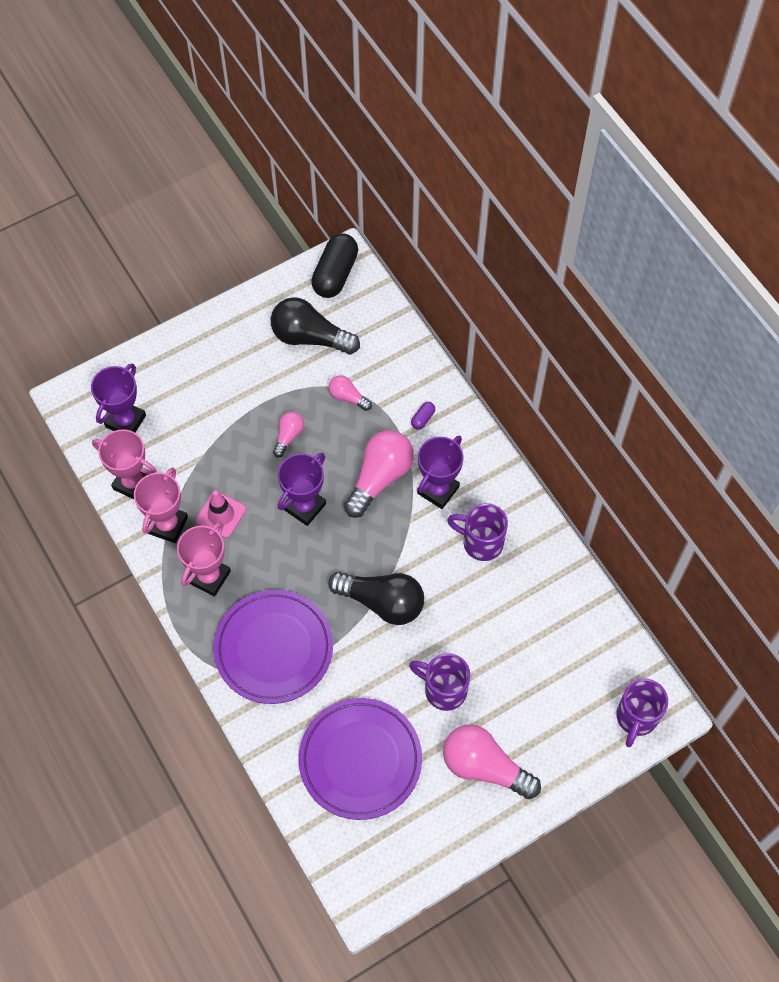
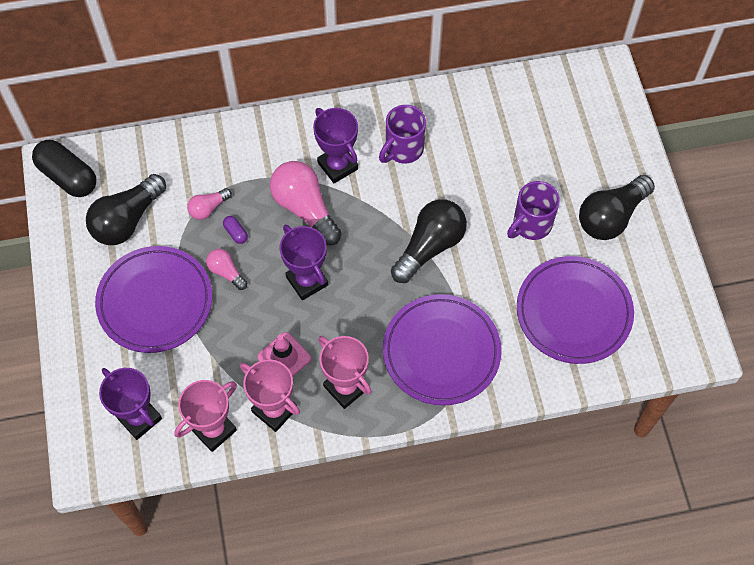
camera: 70 degrees left, 0 degrees up
(238, 391) = (155, 302): none -> purple plate
(423, 418) = (260, 154): purple capsule -> purple capsule (236, 233)
(484, 767) = (611, 217): pink light bulb -> black light bulb
(636, 718) = (604, 92): purple mug -> none

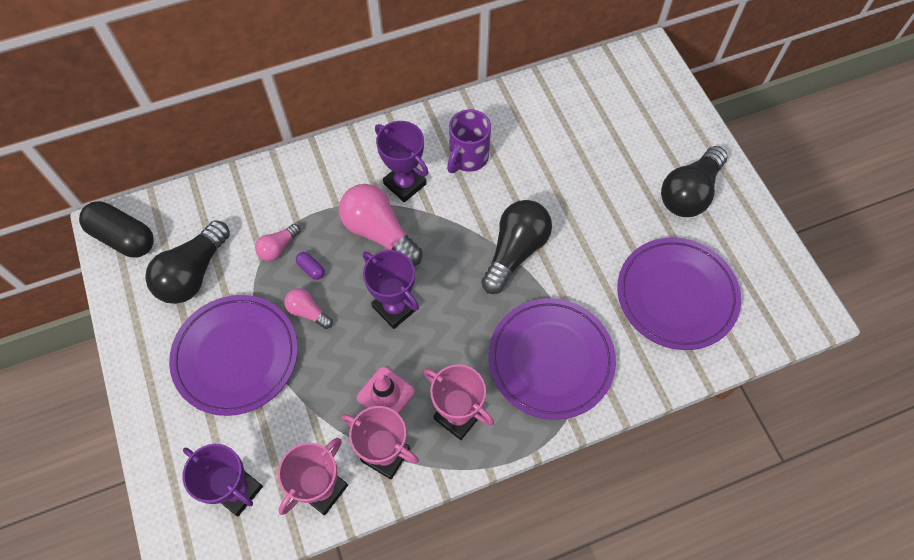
camera: 10 degrees left, 0 degrees up
(531, 225) = (612, 213): purple mug -> none

